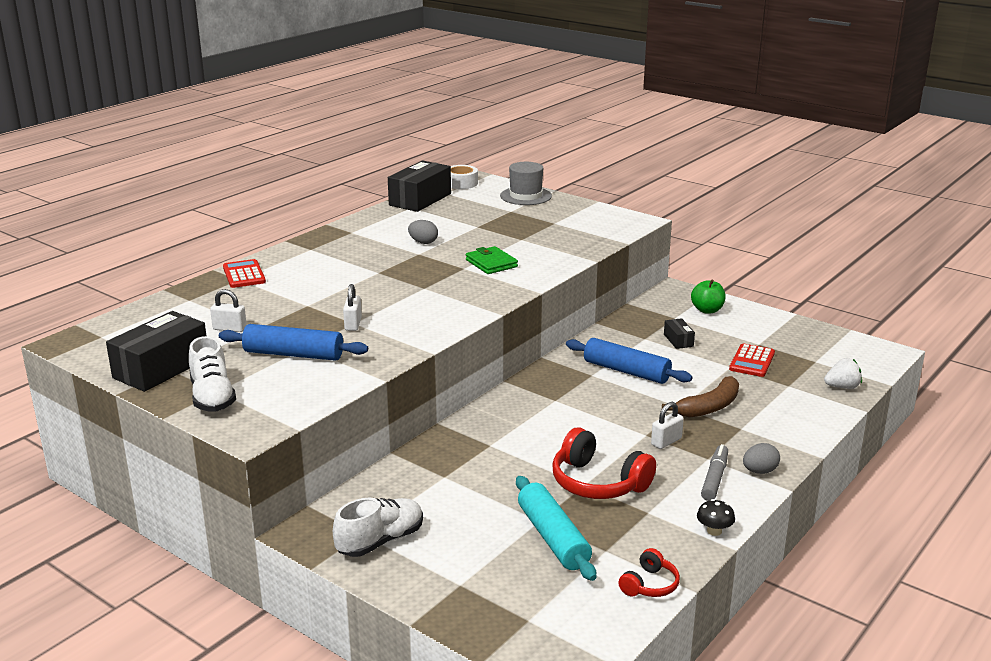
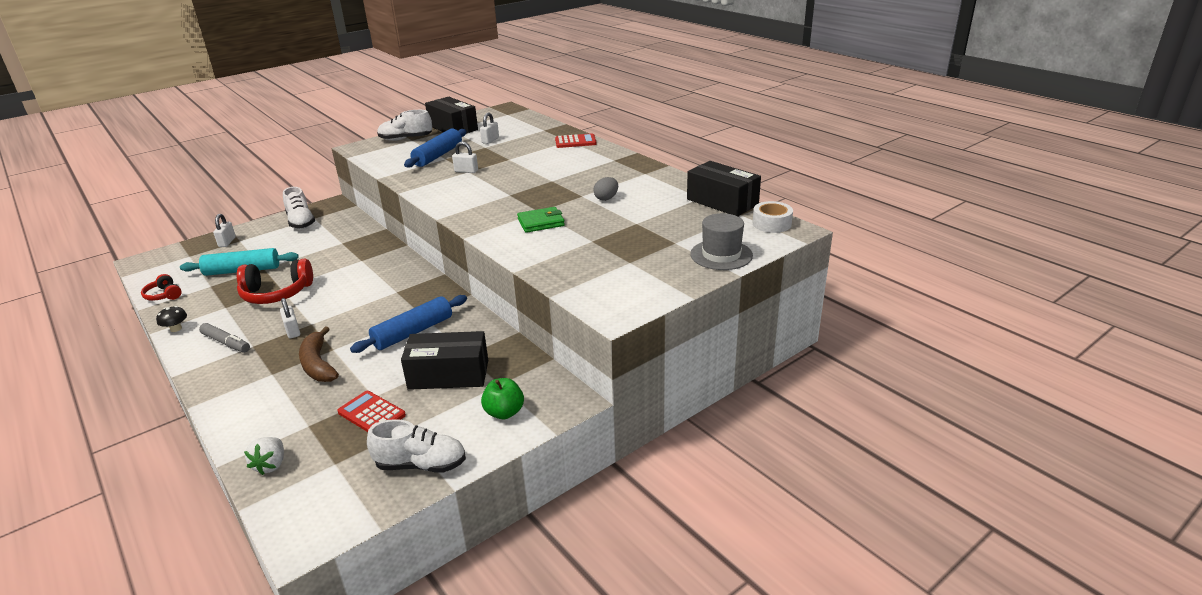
camera: 105 degrees right, 5 degrees up
(469, 596) = (227, 242): none -> white padlock
(598, 483) = (276, 293): red headphones -> red headphones turned 150 degrees counterclockwise
(678, 340) = (448, 375): black box -> black box, size x2.13
(759, 471) = (209, 367): grey egg -> none
(786, 329) = (421, 465): none -> white shoe

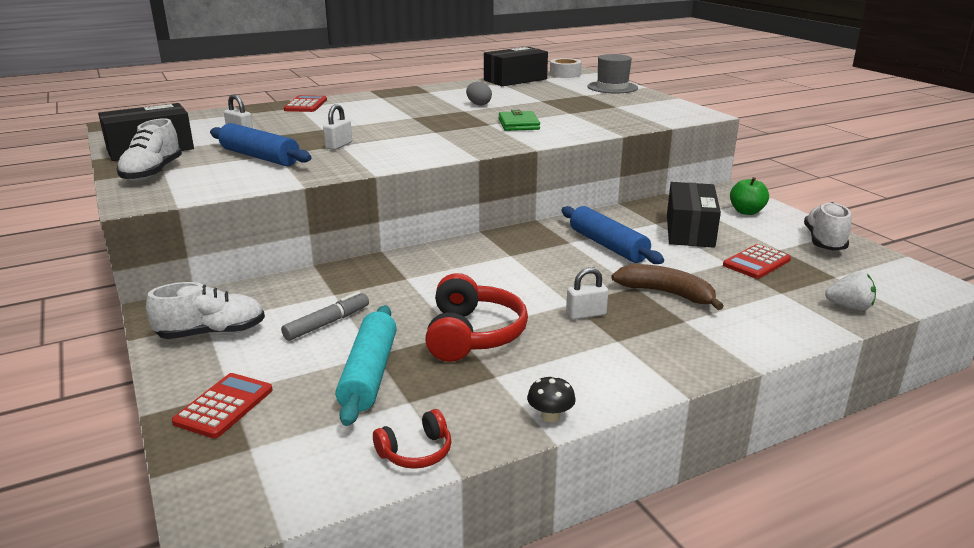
camera: 80 degrees left, 5 degrees down
(226, 343) = (605, 362): grey marker -> grey marker (327, 323)
(227, 242) = (224, 406): white padlock -> red calculator
(318, 364) = (666, 293): brown banana -> brown banana turned 135 degrees counterclockwise

